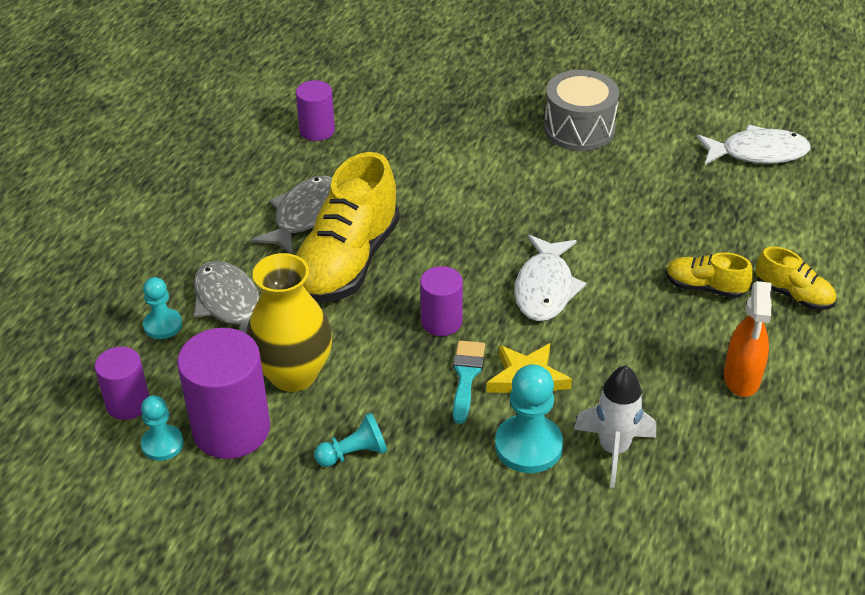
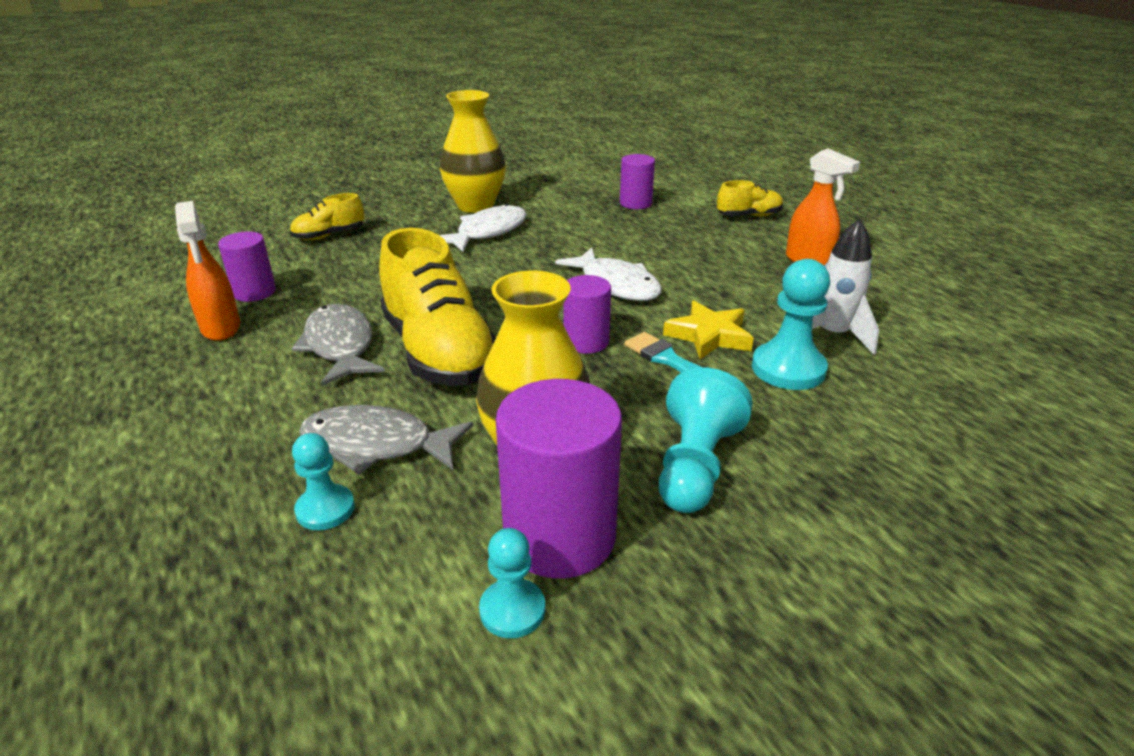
camera: 50 degrees left, 10 degrees down
(128, 403) = (403, 607): purple cylinder -> purple cylinder (635, 203)
(264, 153) = (221, 328): none -> orange spray bottle
(354, 453) = (695, 466): turquoise pawn -> turquoise pawn, size x1.63
(579, 129) = (475, 205): grey drum -> yellow vase
(705, 287) = (702, 235): yellow shoe -> yellow shoe (329, 235)
(757, 153) = (603, 173): white fish -> white fish (487, 232)

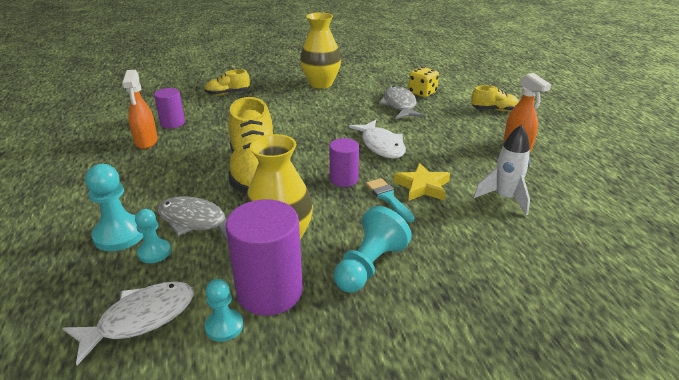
camera: 15 degrees right, 0 degrees up
(340, 346) = (203, 161): grey fish -> grey fish (399, 105)
(487, 232) = (320, 102): white fish -> white fish (140, 319)
(635, 203) = (422, 93): purple cylinder -> yellow dice
(788, 369) = (462, 215): turquoise pawn -> turquoise pawn (119, 234)

